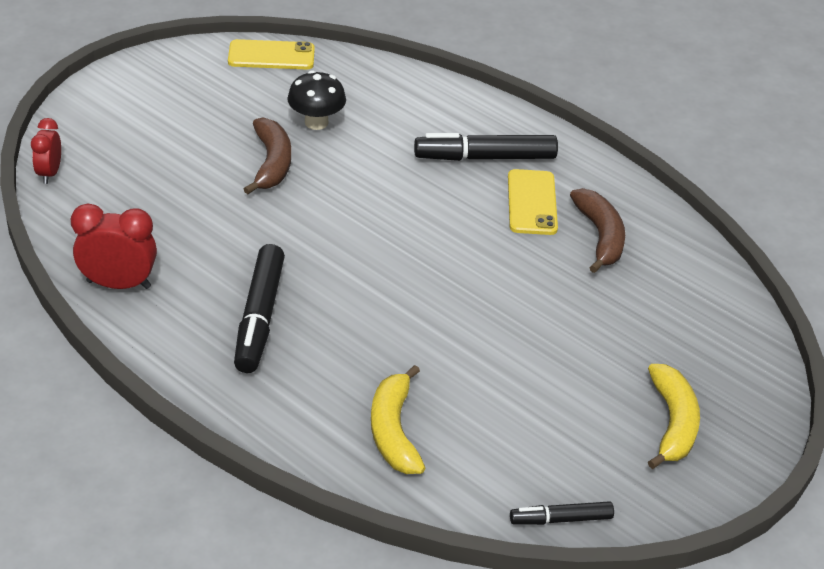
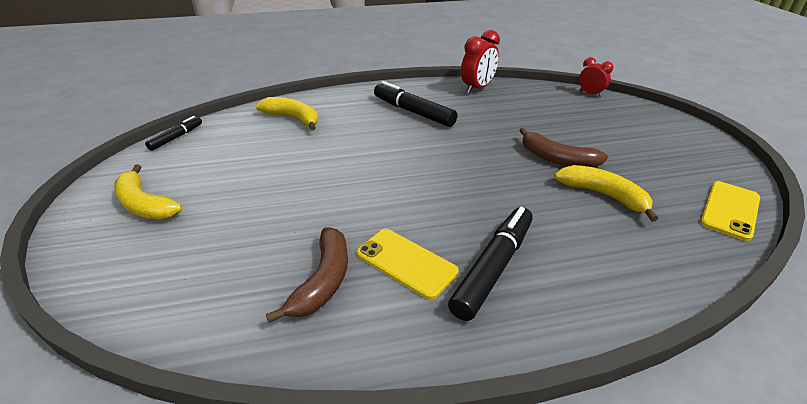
camera: 130 degrees right, 5 degrees down
(316, 122) = (603, 195): black mushroom -> yellow banana
(600, 236) = (323, 281): brown banana -> brown banana turned 105 degrees counterclockwise

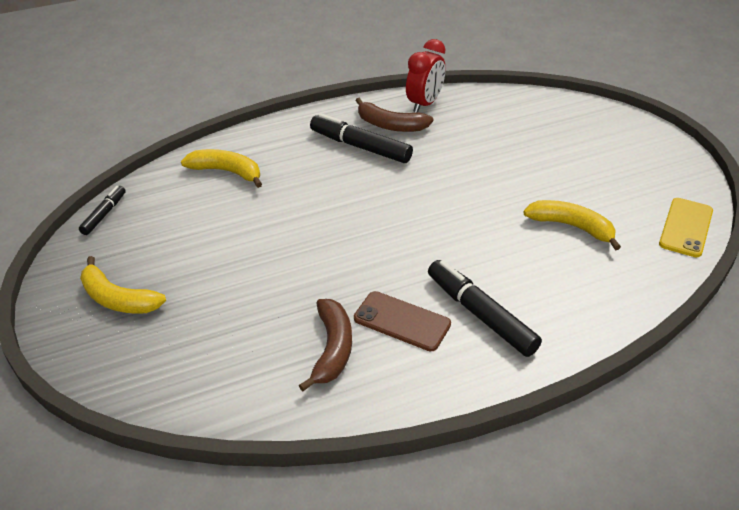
camera: 10 degrees left, 5 degrees up
(406, 263) = (402, 321): yellow phone -> brown phone
(493, 267) = (480, 314): black marker -> black marker turned 60 degrees counterclockwise
(556, 159) = (523, 190): brown banana -> brown banana (390, 125)
(590, 94) = (550, 98): red clock -> none

